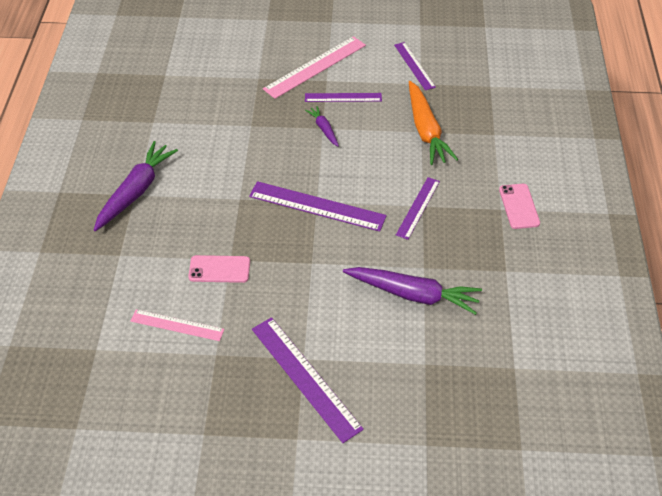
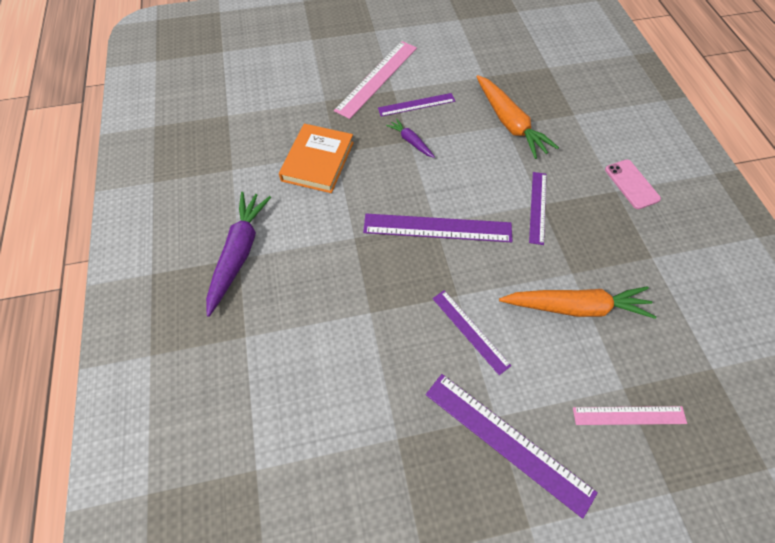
camera: 15 degrees left, 10 degrees up
(177, 325) = (340, 411): pink ruler -> pink ruler (629, 415)
(219, 269) = (363, 327): pink phone -> none
(231, 130) = (318, 161): none -> orange book
(413, 294) = (575, 307): purple carrot -> orange carrot
(414, 66) = (470, 60): purple ruler -> purple ruler (470, 331)

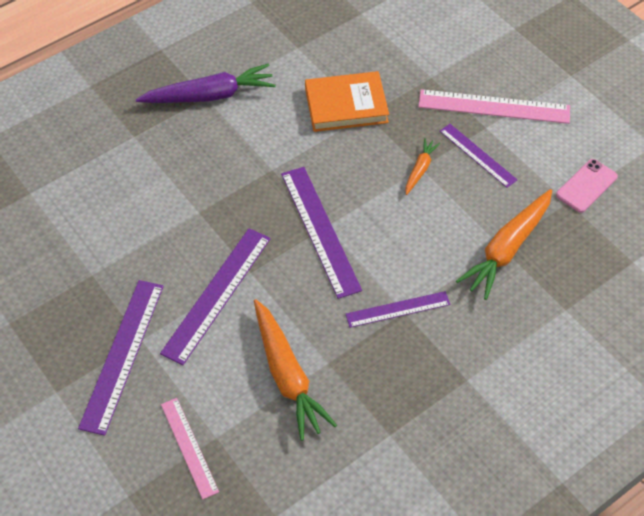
camera: 65 degrees right, 5 degrees down
(411, 142) = (420, 169): purple carrot -> orange carrot
(470, 331) = (217, 294): purple ruler -> purple ruler, size x1.62
(631, 184) = (487, 393): pink phone -> pink phone (586, 186)

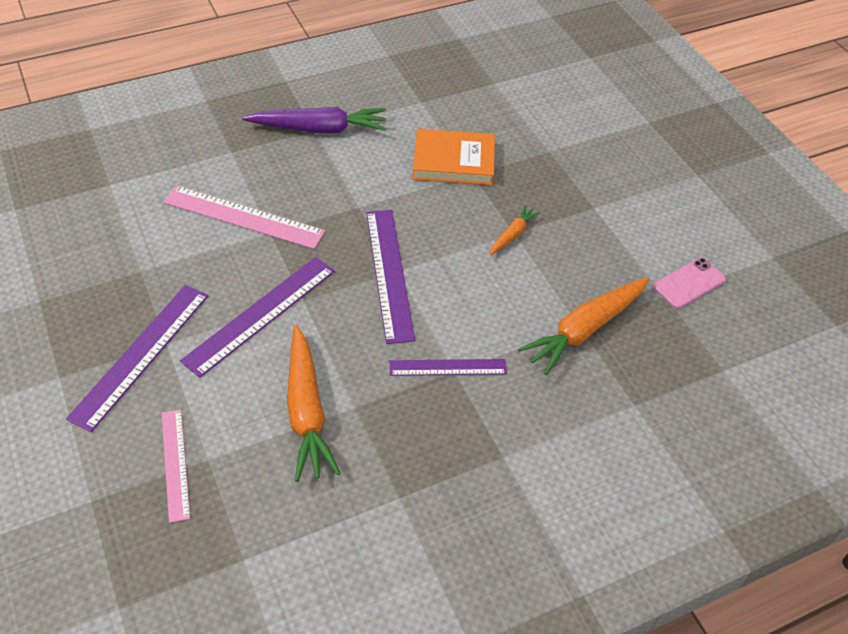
camera: 10 degrees right, 5 degrees down
(477, 155) = (578, 232): purple ruler -> none
(494, 107) = (608, 189): pink ruler -> pink ruler (243, 217)

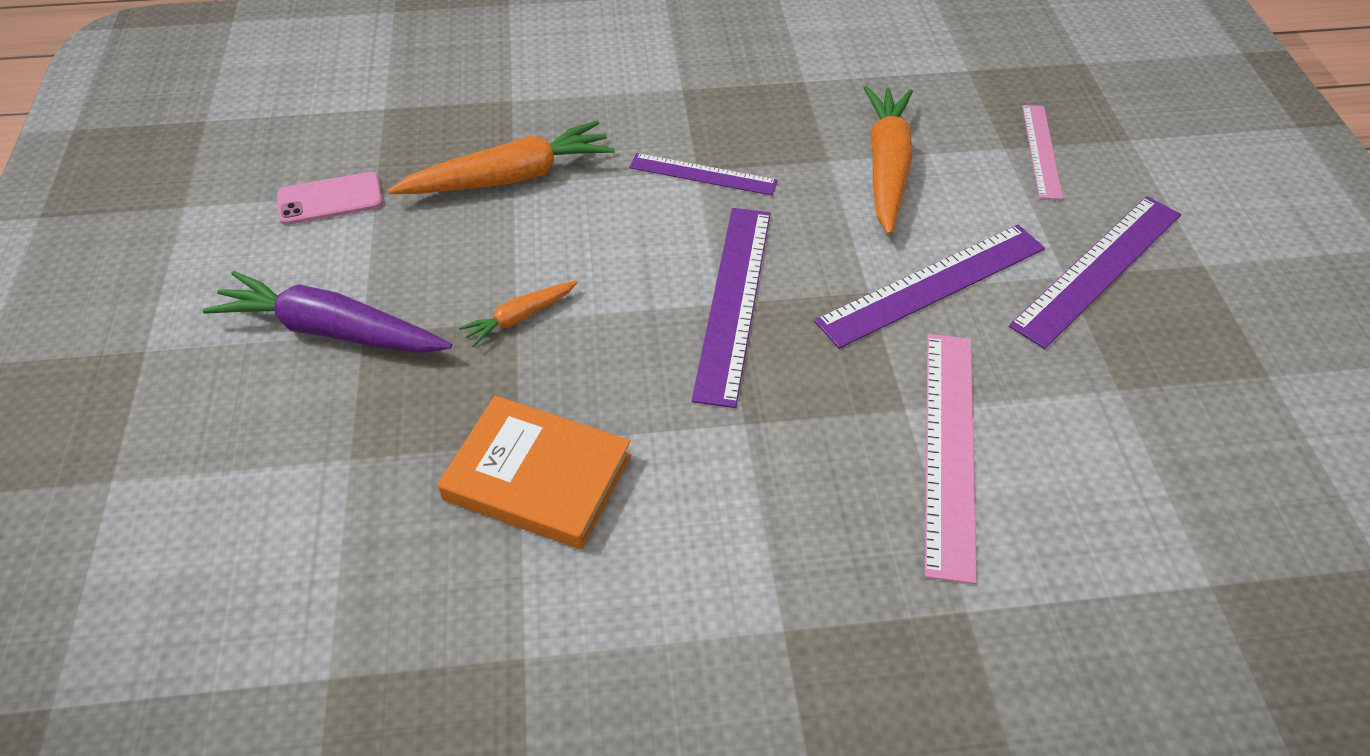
camera: 160 degrees left, 0 degrees up
(243, 217) = (949, 449): pink ruler -> pink ruler turned 60 degrees clockwise
(319, 129) = (773, 630): purple carrot -> purple carrot (332, 330)

